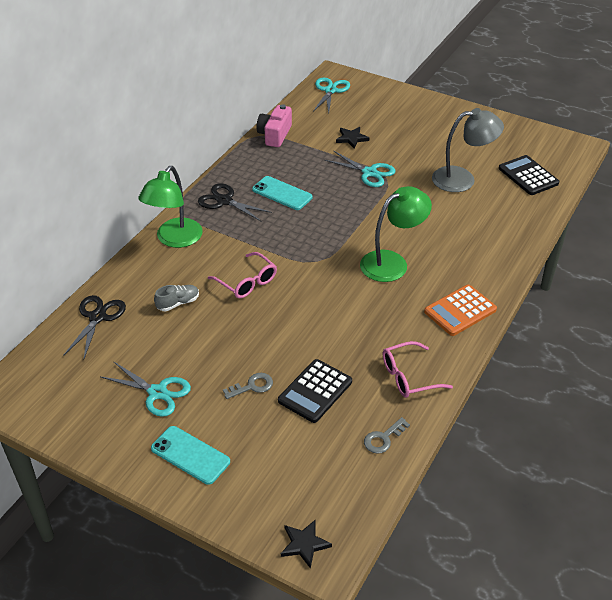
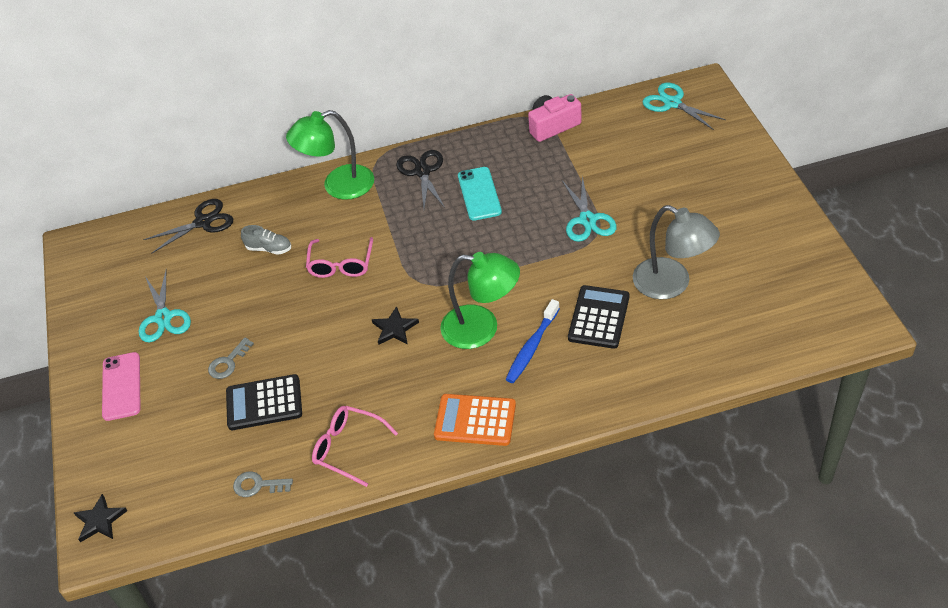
camera: 50 degrees right, 5 degrees up
(190, 455) = (121, 386): turquoise phone -> pink phone
(252, 386) = (228, 362): grey key -> grey key turned 105 degrees clockwise
(330, 91) = (672, 103): turquoise scissors -> turquoise scissors turned 105 degrees counterclockwise
(351, 138) = (621, 171): black star -> black star (395, 328)
(435, 254) = (532, 347): none -> blue toothbrush
(528, 176) = (749, 325): black calculator -> black calculator (599, 317)

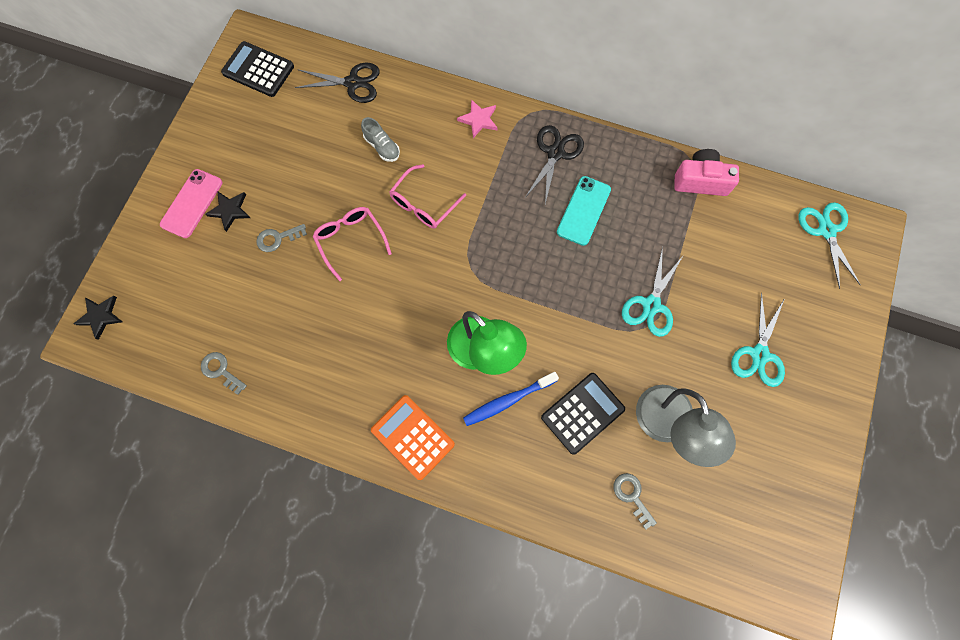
camera: 30 degrees right, 25 degrees up
(163, 317) = (262, 159): turquoise scissors -> turquoise scissors (759, 354)
(264, 403) = (276, 297): black calculator -> black calculator (258, 70)
(338, 186) = (479, 120): green lamp -> pink star
(349, 448) = (305, 388): pink glasses -> pink glasses (351, 241)
(395, 328) = (418, 300): black star -> black star (230, 210)
(686, 344) = (632, 496): none -> grey key

